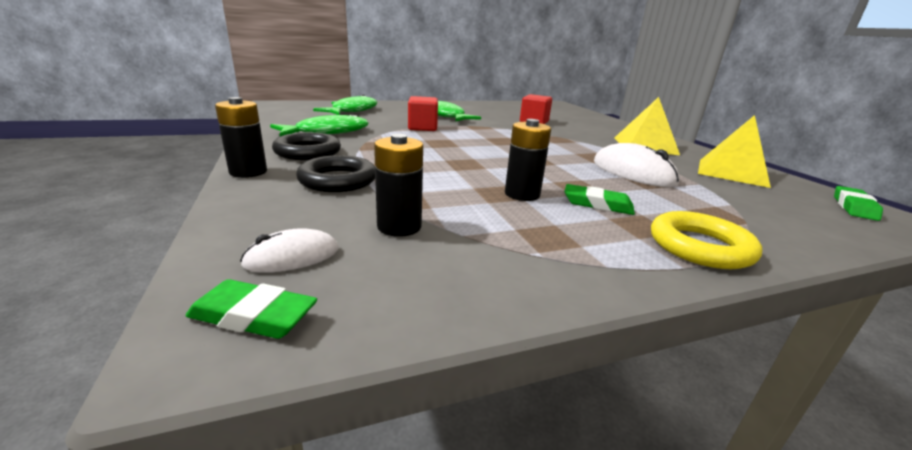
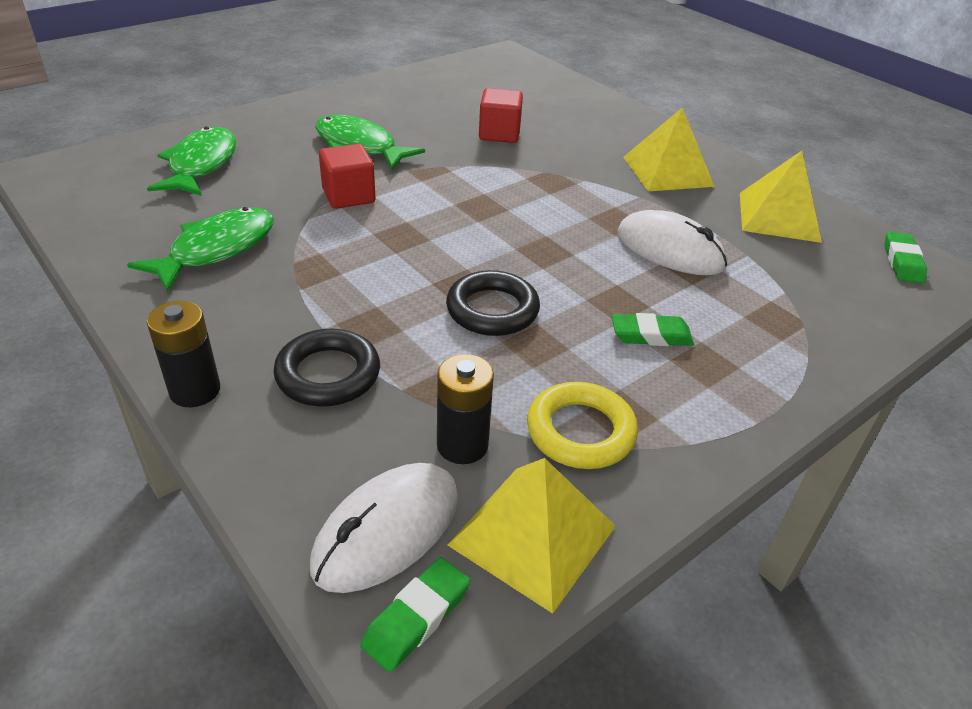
camera: 20 degrees left, 15 degrees up
(253, 316) = (416, 618): green eraser -> green eraser turned 45 degrees counterclockwise
(292, 257) = (387, 530): white mouse -> white mouse, size x1.77
(308, 152) = (233, 316): black ring -> black ring (492, 310)
(412, 289) = (532, 535): none -> yellow pyramid
(522, 194) = (563, 339): black battery -> none
(700, 247) = (766, 384): yellow ring -> yellow ring (580, 431)

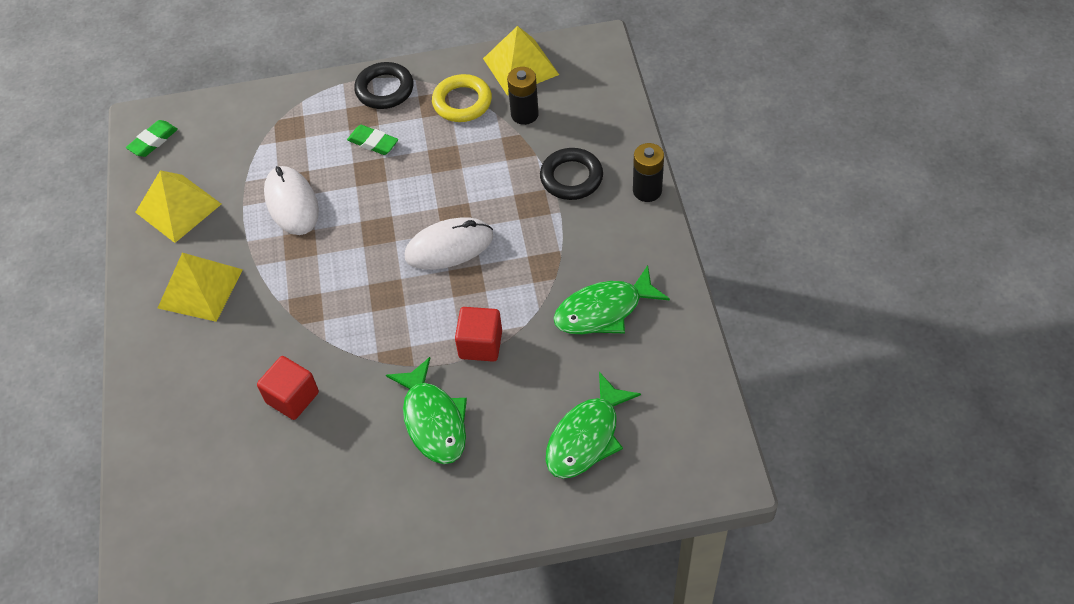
camera: 145 degrees left, 15 degrees up
(387, 530) = (581, 88): white mouse -> white mouse (449, 247)
(416, 618) = (586, 54): green eraser -> none
(492, 310) = (450, 192): black ring -> black ring (384, 89)

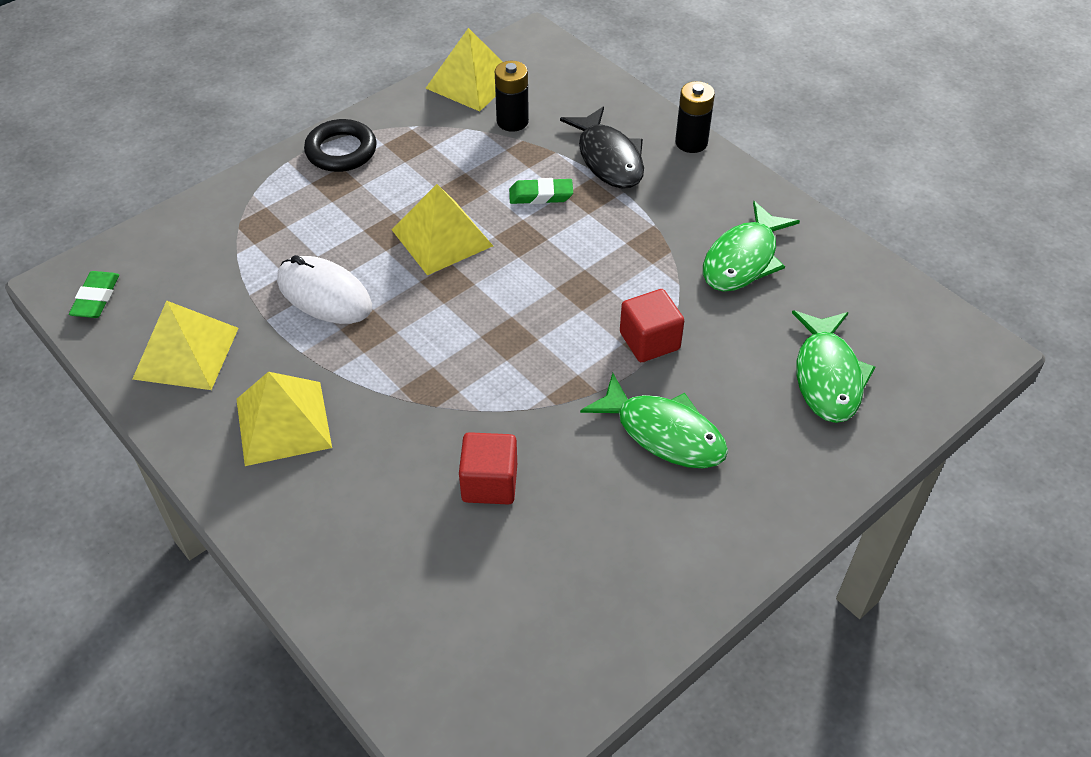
camera: 35 degrees left, 5 degrees down
(373, 143) = (370, 203): green eraser -> green eraser (541, 195)
(401, 193) = (442, 237): none -> yellow pyramid
(449, 247) = (538, 266): white mouse -> none
(462, 102) = (437, 133): yellow ring -> none
(571, 177) = (608, 158): black ring -> black fish

